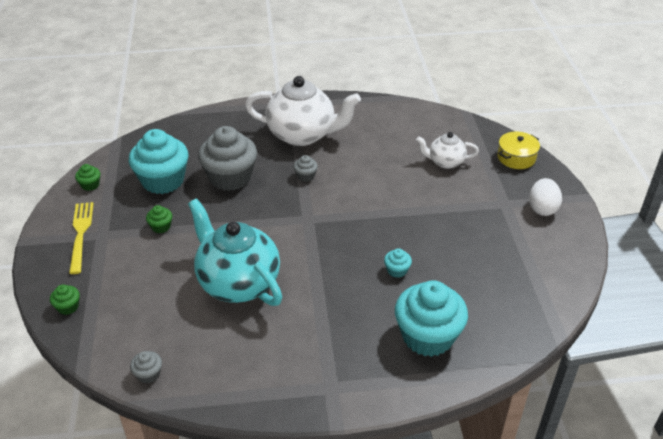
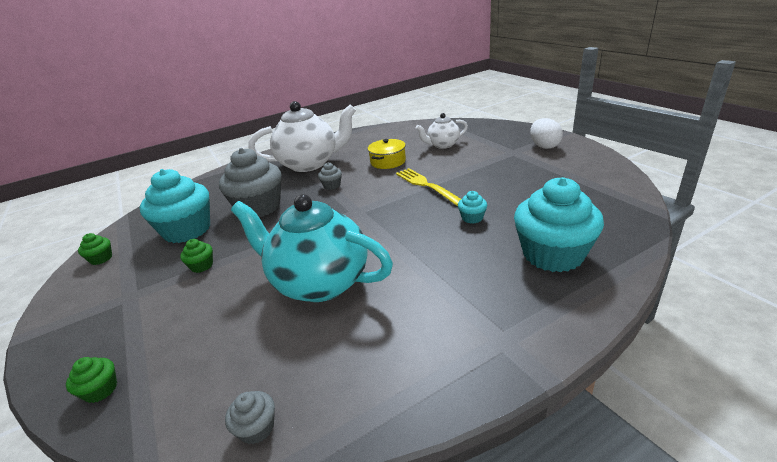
camera: 20 degrees left, 10 degrees down
(80, 234) = (100, 305): yellow fork -> yellow fork (426, 185)
(516, 157) = (492, 128): yellow pot -> yellow pot (388, 161)

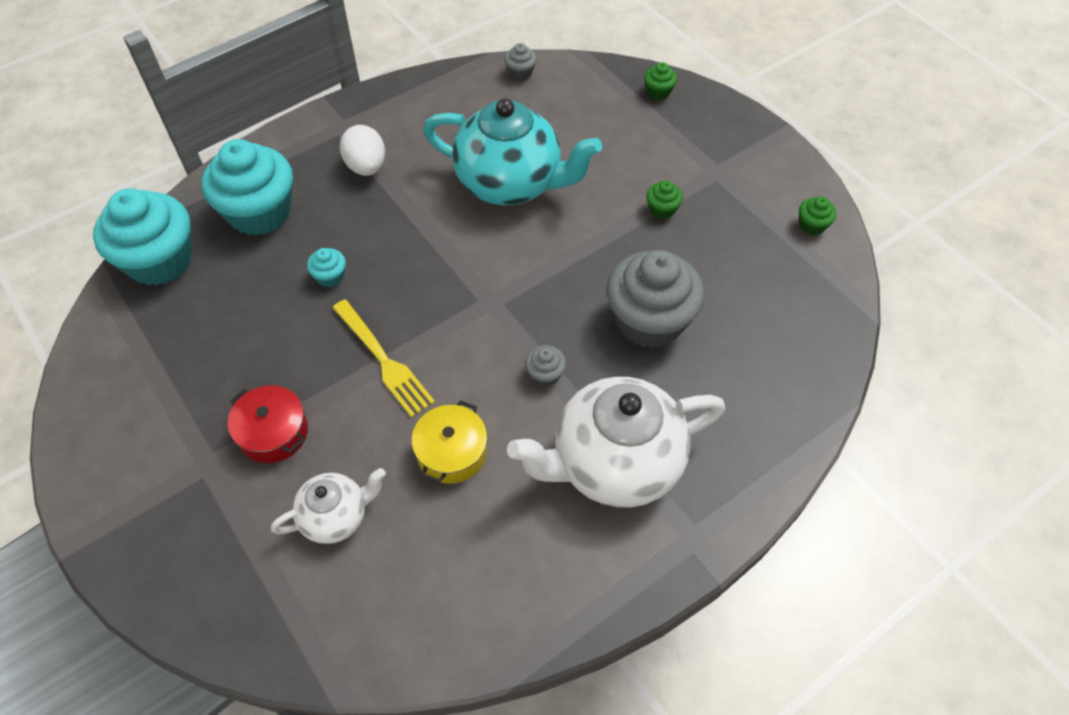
camera: 170 degrees right, 25 degrees up
(187, 230) = (731, 273): turquoise cupcake -> turquoise cupcake (160, 260)
(483, 161) = (273, 433): none -> red pot
(544, 146) = (141, 481): white egg -> white egg (366, 167)

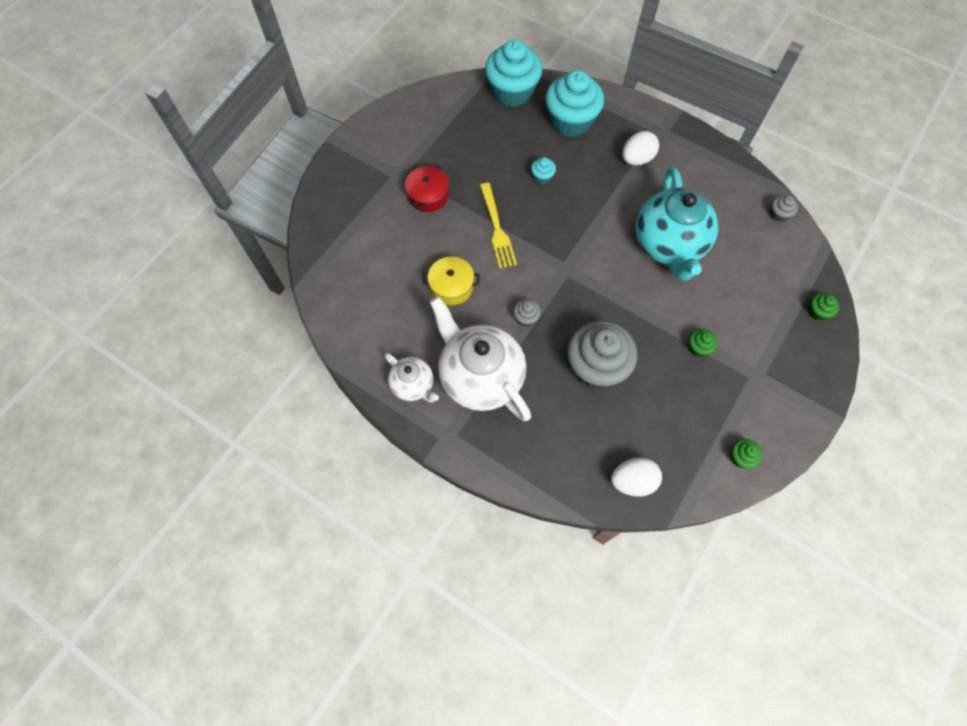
camera: 70 degrees right, 10 degrees up
(336, 516) = (391, 246): white teapot -> white teapot (413, 385)
(383, 360) = (497, 228): yellow fork -> yellow fork turned 45 degrees counterclockwise
(815, 339) = (632, 481): none -> white egg

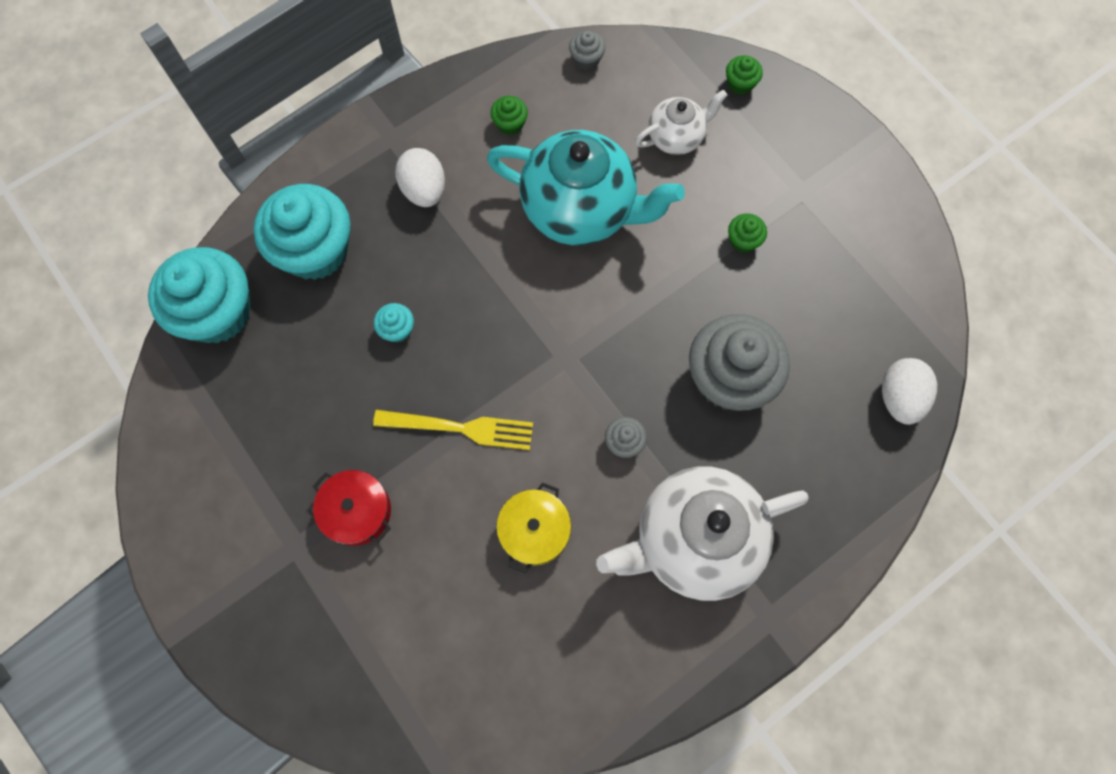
camera: 70 degrees left, 5 degrees up
(413, 385) = (676, 643): white teapot -> white teapot (676, 137)
(740, 457) = (902, 258): green cupcake -> green cupcake (510, 124)

